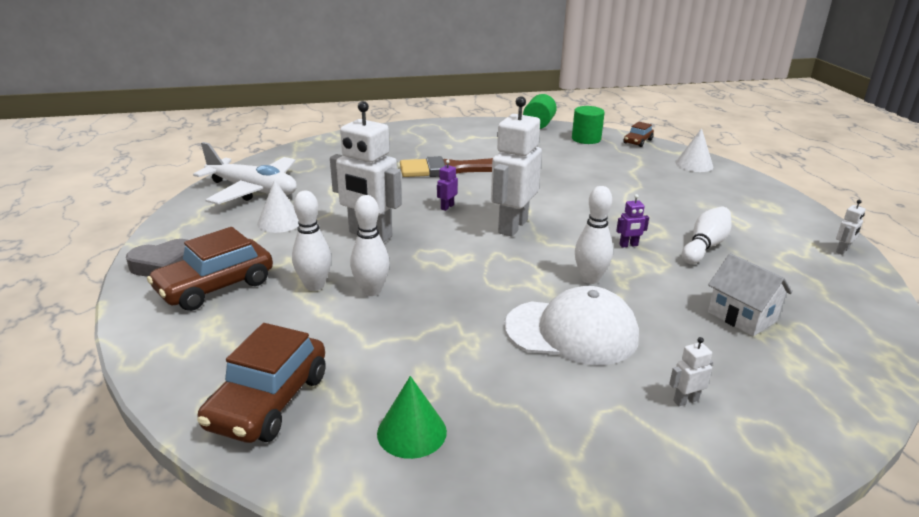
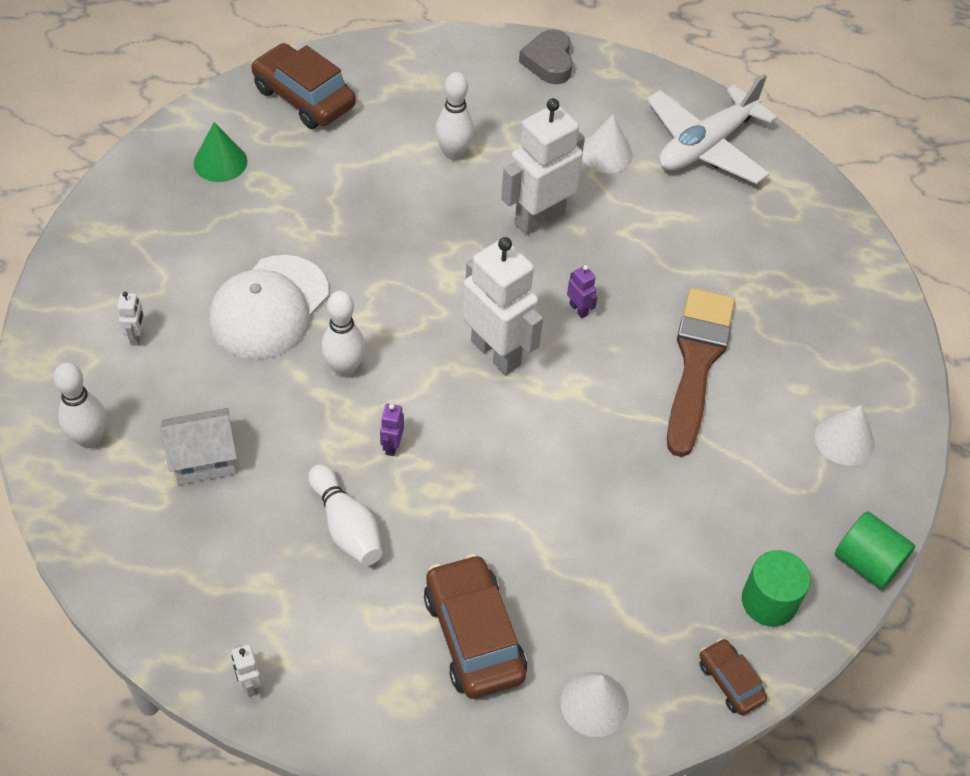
camera: 110 degrees right, 25 degrees up
(215, 286) = (489, 90): brown car -> brown car (473, 635)
(371, 291) = (422, 190): white bowling pin -> white bowling pin (90, 439)
(472, 134) = (844, 439): none -> white cone

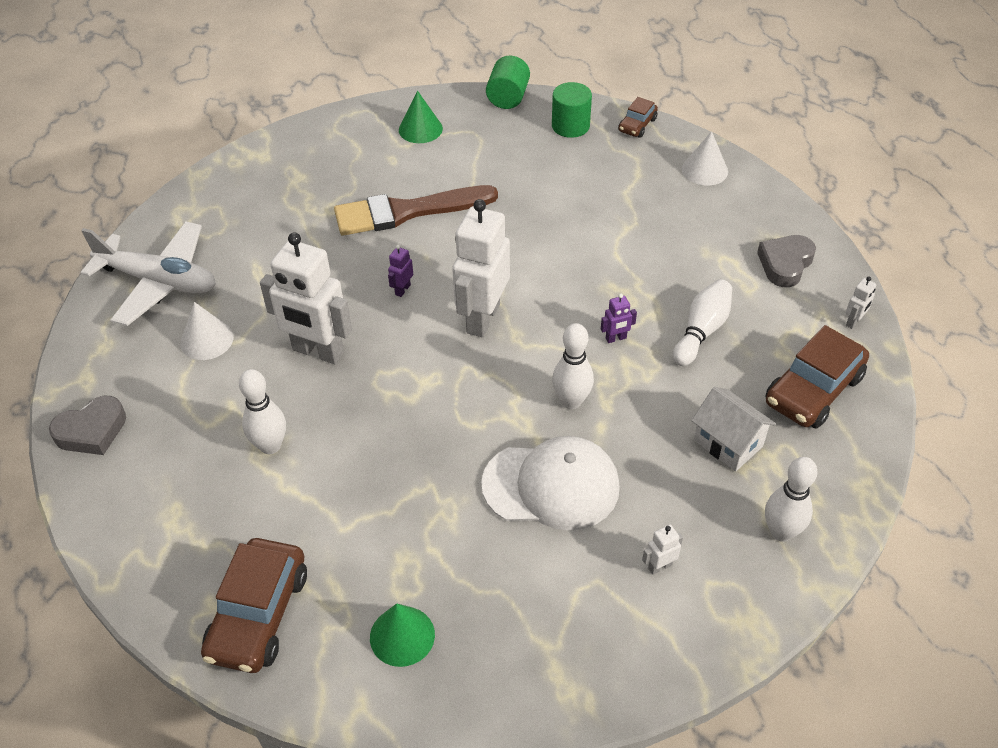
camera: 115 degrees left, 5 degrees down
(379, 678) = (785, 264): none -> grey heart
(473, 635) = (715, 235): brown car -> brown car (813, 390)
(844, 439) = (420, 129): white cone -> green cone

